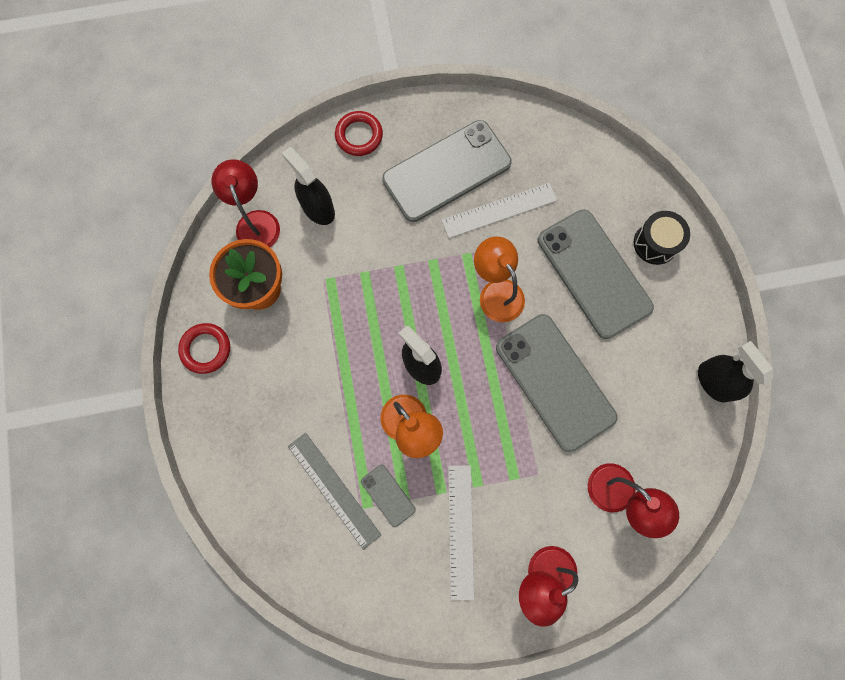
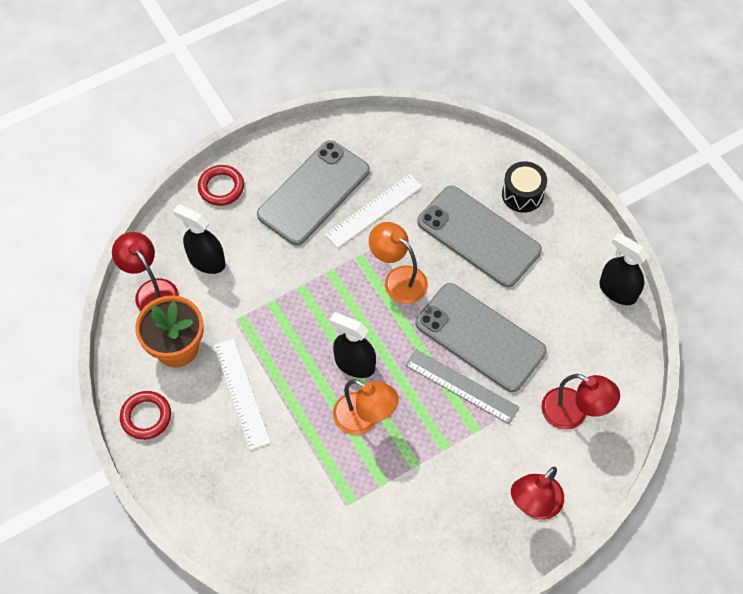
camera: 20 degrees left, 15 degrees down
(334, 490) = (315, 498): grey ruler -> grey ruler (461, 386)
(388, 495) = (367, 485): grey phone -> none
(460, 531) = (445, 492): white ruler -> white ruler (241, 393)

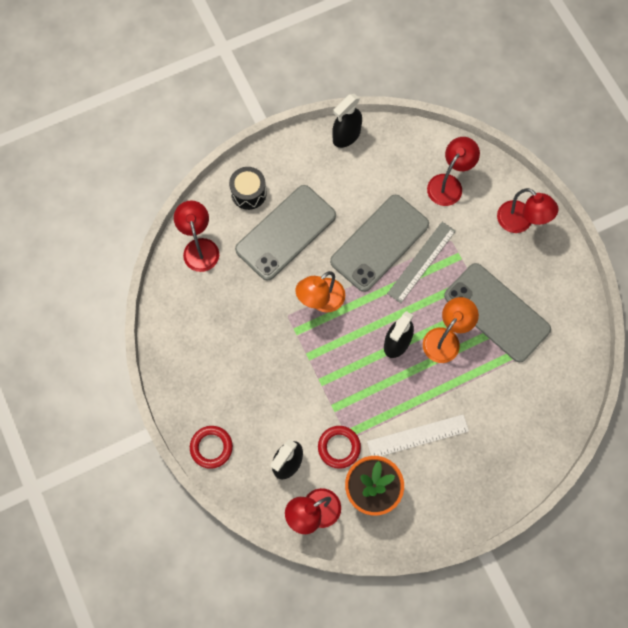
camera: 85 degrees left, 10 degrees up
(146, 417) = (435, 518): red ring -> red ring (339, 447)
(314, 192) = (226, 365): grey phone -> grey phone (496, 312)
(374, 210) = (251, 314): white ruler -> none
(448, 153) = (199, 247): none -> red lamp

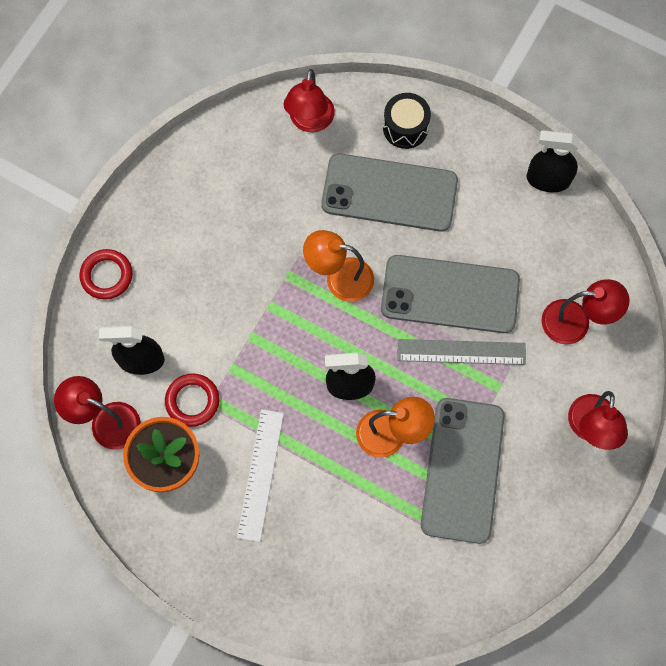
camera: 55 degrees right, 0 degrees up
(199, 247) = (309, 121): red lamp -> red lamp turned 150 degrees clockwise
(417, 436) = (260, 474): white ruler -> white ruler turned 60 degrees clockwise

